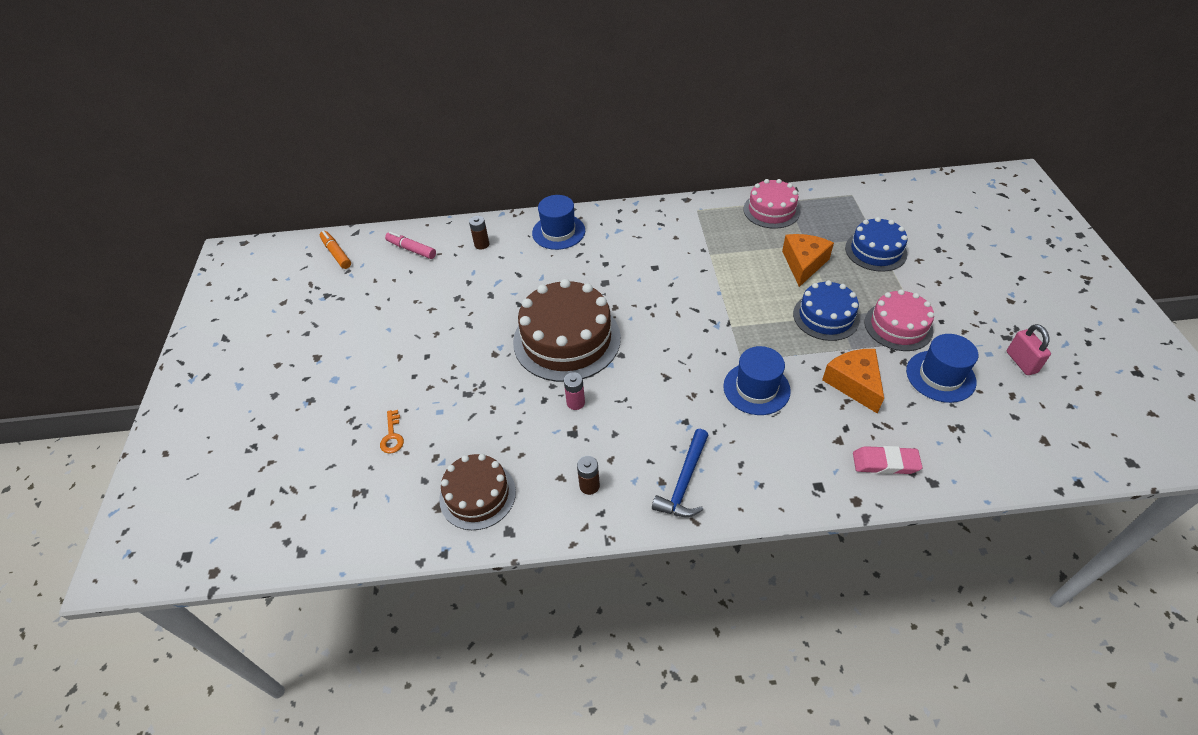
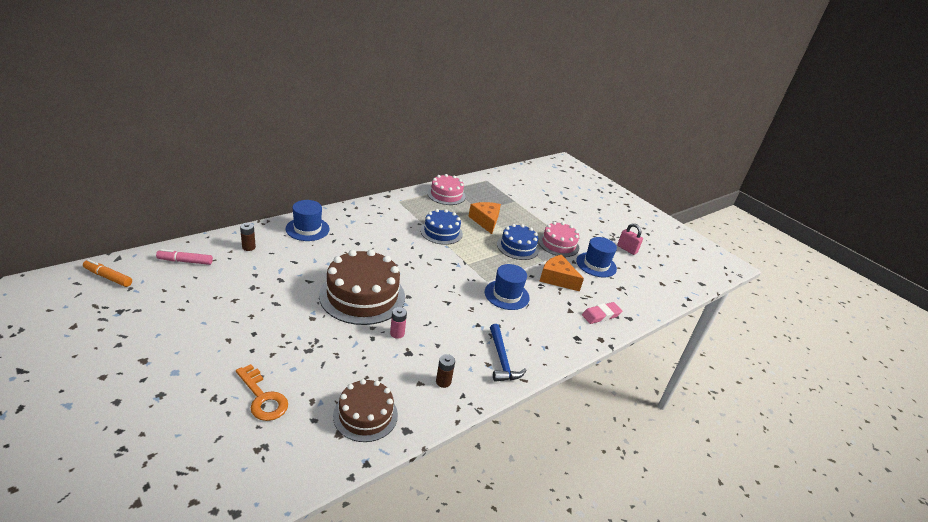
camera: 40 degrees left, 15 degrees down
(392, 436) = (262, 398): orange key -> orange key, size x1.67
(875, 251) = (520, 208): blue cake -> blue cake (441, 232)

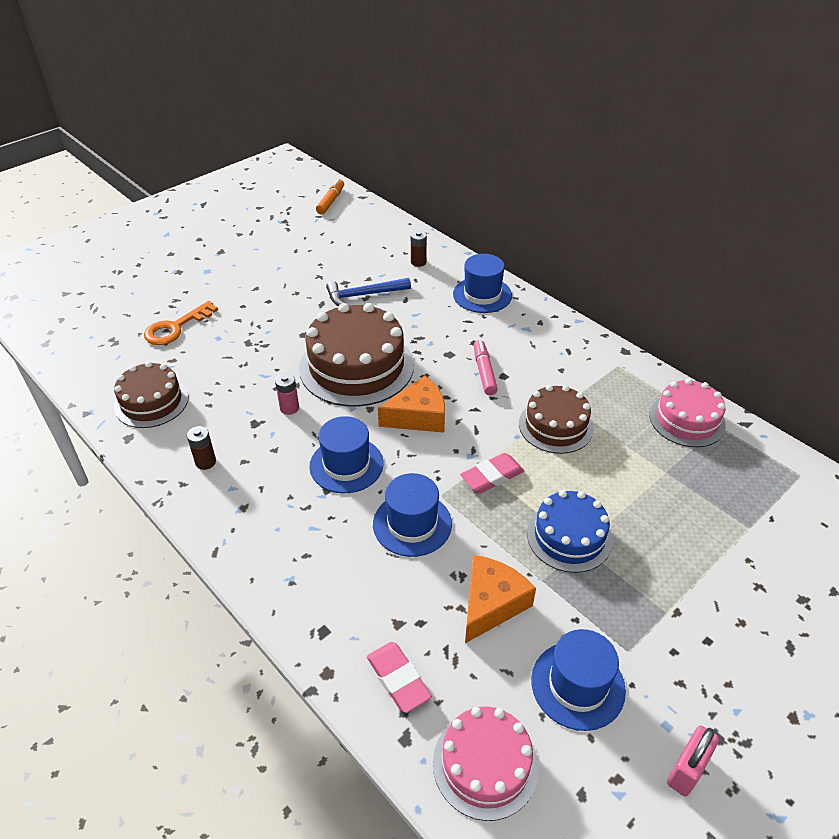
camera: 90 degrees right, 10 degrees up
(185, 261) = (373, 231): pink marker -> pink marker (484, 372)
(441, 232) = (556, 426): blue cake -> brown cake
(457, 313) = (346, 465): none -> blue hat
(475, 261) = (492, 476): none -> pink eraser
(485, 221) = (632, 483): orange cheese -> orange cheese (418, 416)
(502, 360) = (253, 523): blue hammer -> blue hammer (363, 295)
(558, 244) = (620, 610): pink cake -> pink cake (485, 764)

